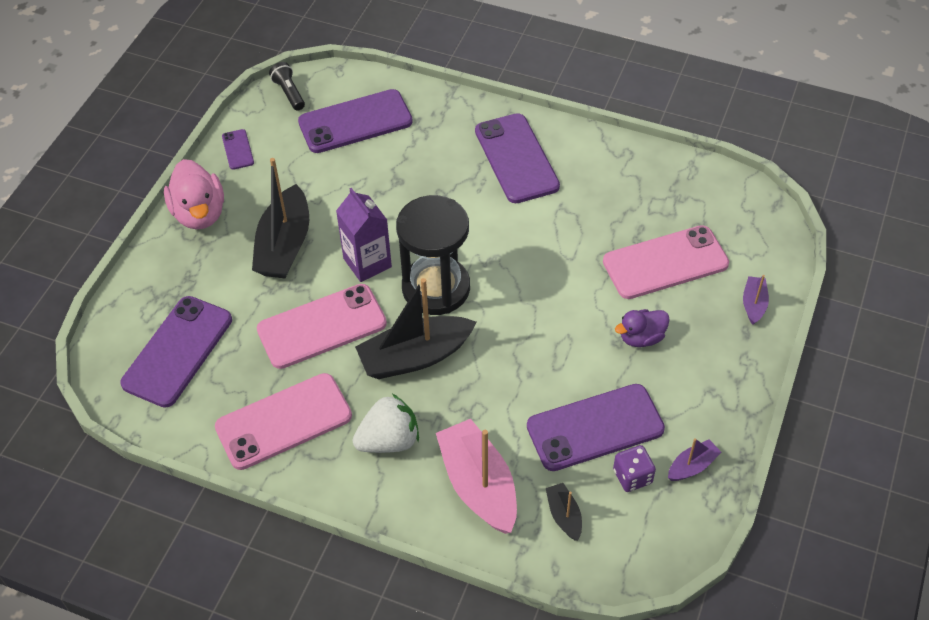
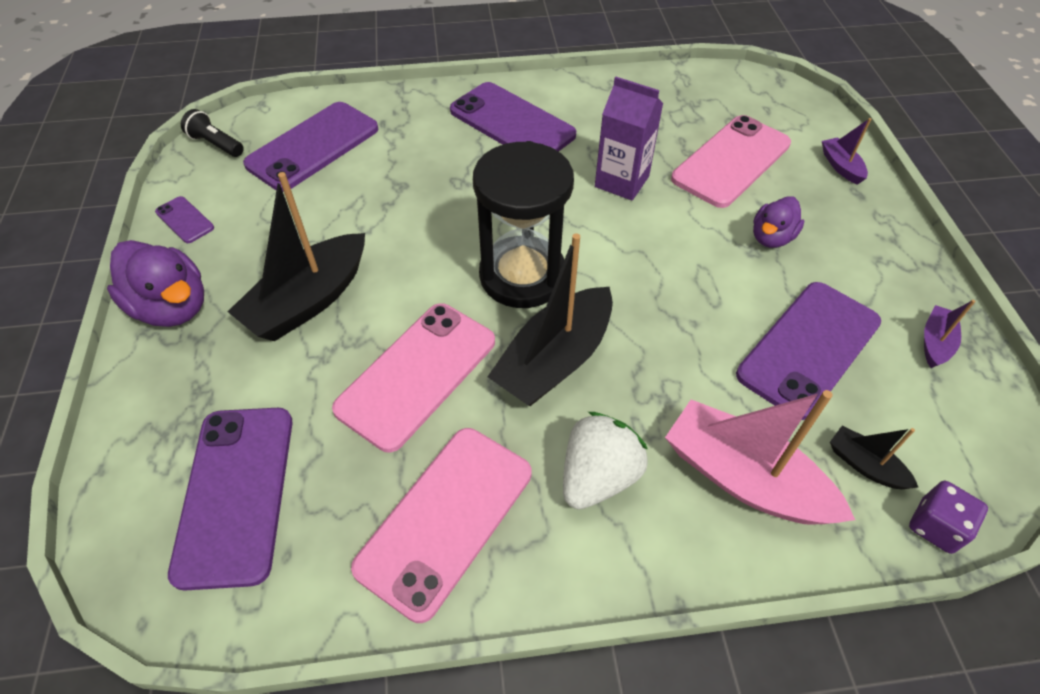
camera: 30 degrees left, 0 degrees up
(199, 213) = (172, 307): pink duck -> purple duck
(284, 245) = (308, 301): black boat -> black boat turned 60 degrees clockwise
(367, 263) = (424, 280): purple carton -> purple carton (622, 181)
(632, 476) = (891, 383): purple dice -> purple dice (935, 526)

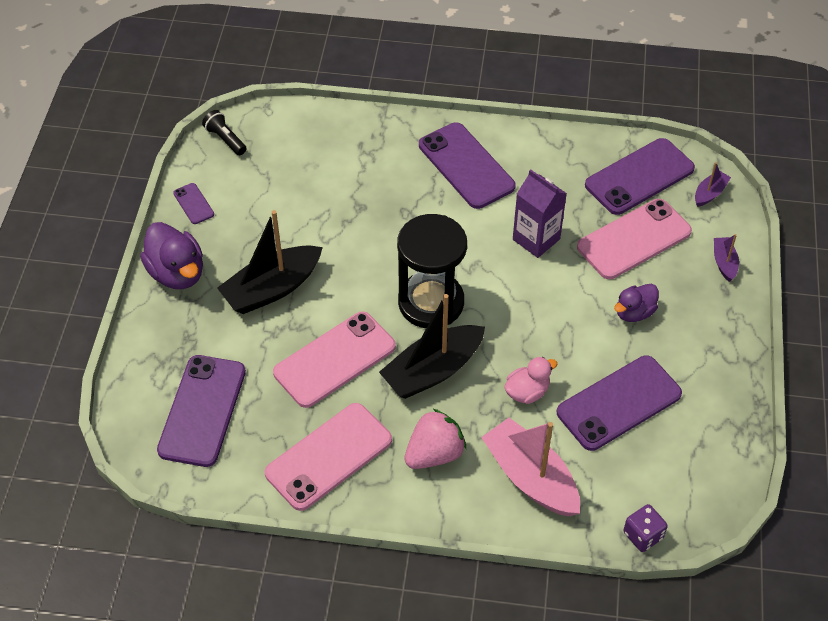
camera: 15 degrees right, 0 degrees up
(313, 146) = (300, 157): purple phone -> purple phone (639, 177)
(598, 476) = (434, 454): white strawberry -> pink strawberry
(688, 360) = (527, 392): none -> pink duck
(865, 465) = (616, 488): black boat -> none
(935, 342) = (715, 420): purple boat -> purple boat (709, 193)

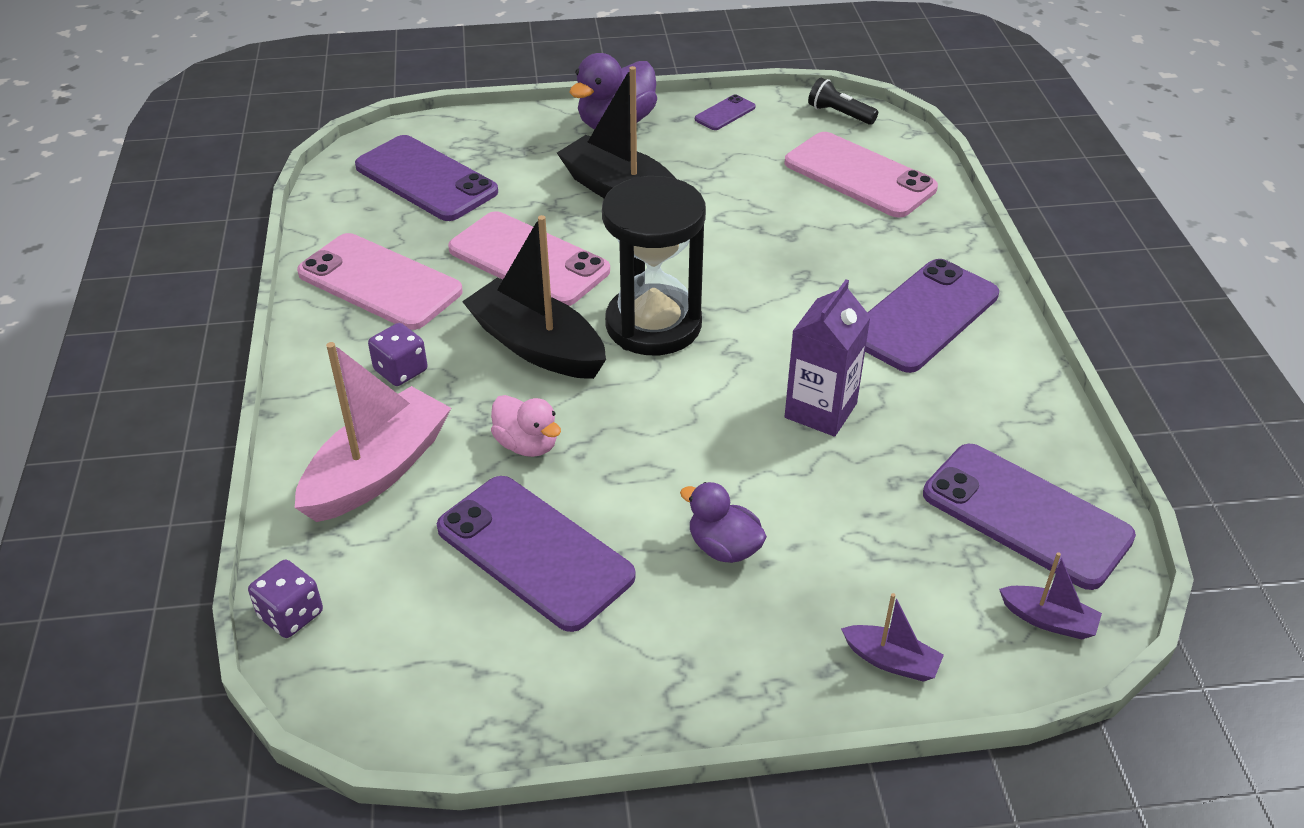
camera: 75 degrees right, 10 degrees down
(202, 411) = (426, 179): purple phone -> purple phone turned 45 degrees clockwise
(225, 139) = (839, 114): black flashlight -> black flashlight turned 90 degrees counterclockwise
(434, 454) = (401, 370): pink strawberry -> purple dice
(634, 239) = (880, 527): pink phone -> pink phone (859, 176)
(724, 263) = (891, 661): purple boat -> purple boat turned 45 degrees clockwise

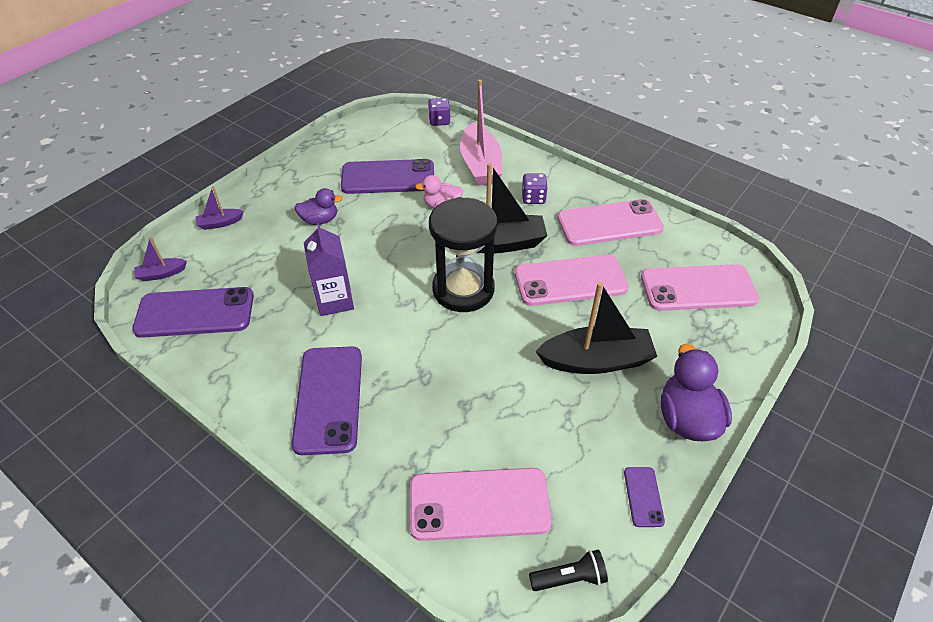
camera: 135 degrees right, 5 degrees up
(426, 179) = (698, 288): purple phone -> pink phone

